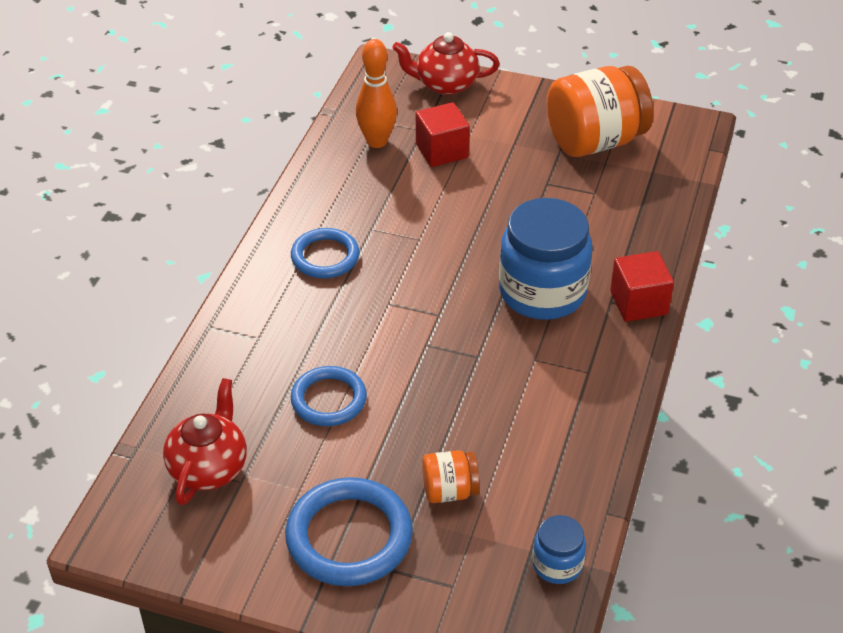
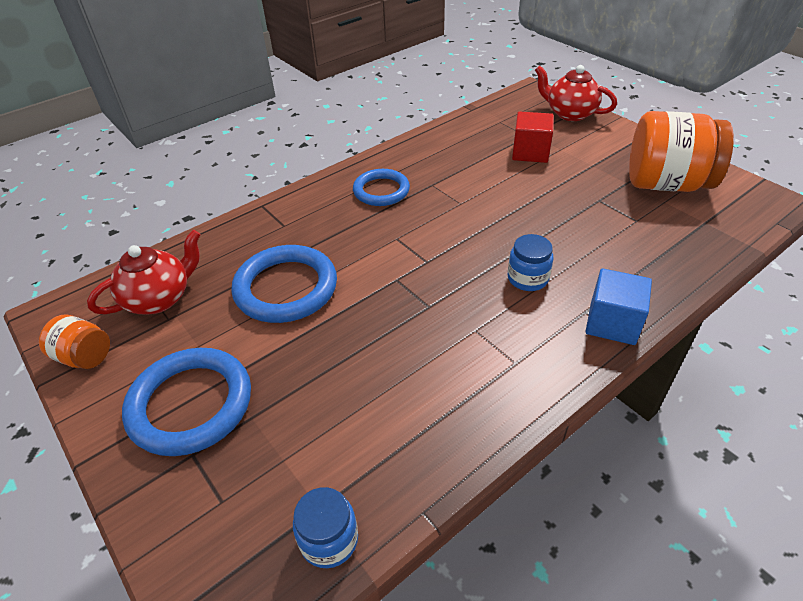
camera: 35 degrees right, 0 degrees up
(329, 399) = (286, 288): blue ring -> blue ring, size x1.53
(377, 141) = (487, 133): orange bowling pin -> none
(449, 491) = (302, 408): orange jar -> orange jar (85, 356)
(542, 292) = (527, 278): blue jar -> blue jar, size x0.48
(638, 302) = (612, 323): red cube -> blue cube

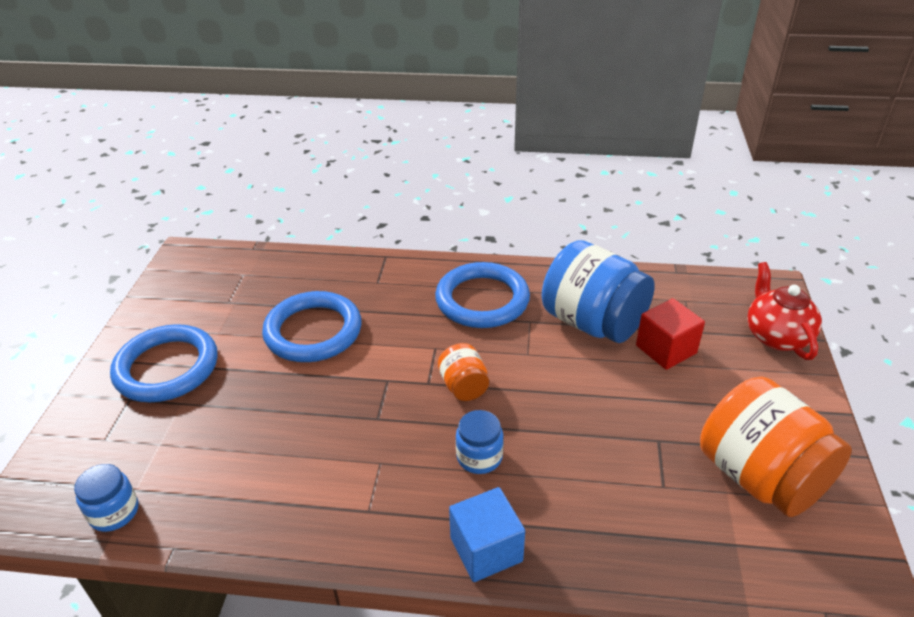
camera: 45 degrees right, 5 degrees down
(85, 356) = (163, 295): orange jar -> orange jar (464, 386)
(159, 298) = (241, 284): red teapot -> none
(381, 191) = (482, 300): blue ring -> blue ring, size x1.53
(470, 162) = (593, 323): none -> blue jar

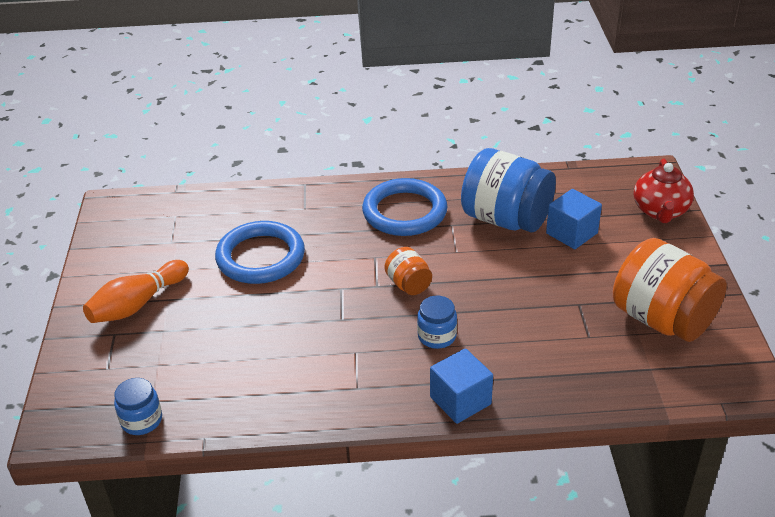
camera: 10 degrees left, 0 degrees up
(167, 368) = (137, 304): blue ring -> orange bowling pin
(666, 349) = (571, 233): red cube -> blue cube
(776, 336) = (660, 211): red teapot -> red teapot turned 150 degrees counterclockwise

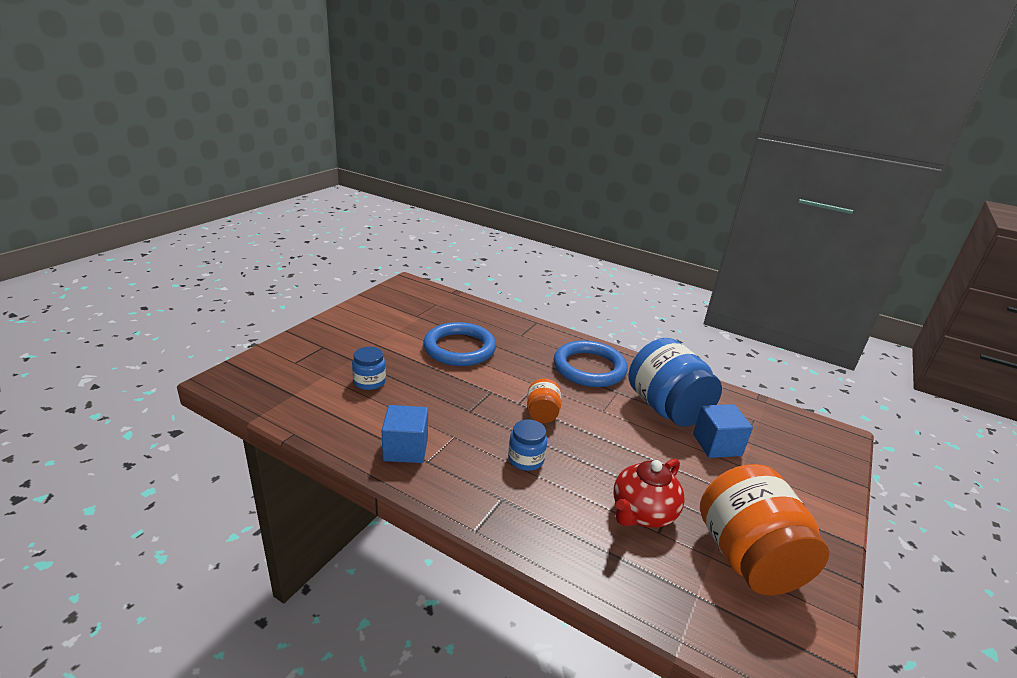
camera: 30 degrees right, 10 degrees down
(137, 304) = (355, 338): orange bowling pin -> none
(141, 420) = (273, 401): blue jar -> blue jar (369, 382)
(460, 400) = (494, 516): blue cube -> blue cube (405, 449)
(660, 211) = (822, 469): red teapot -> red teapot (642, 513)

